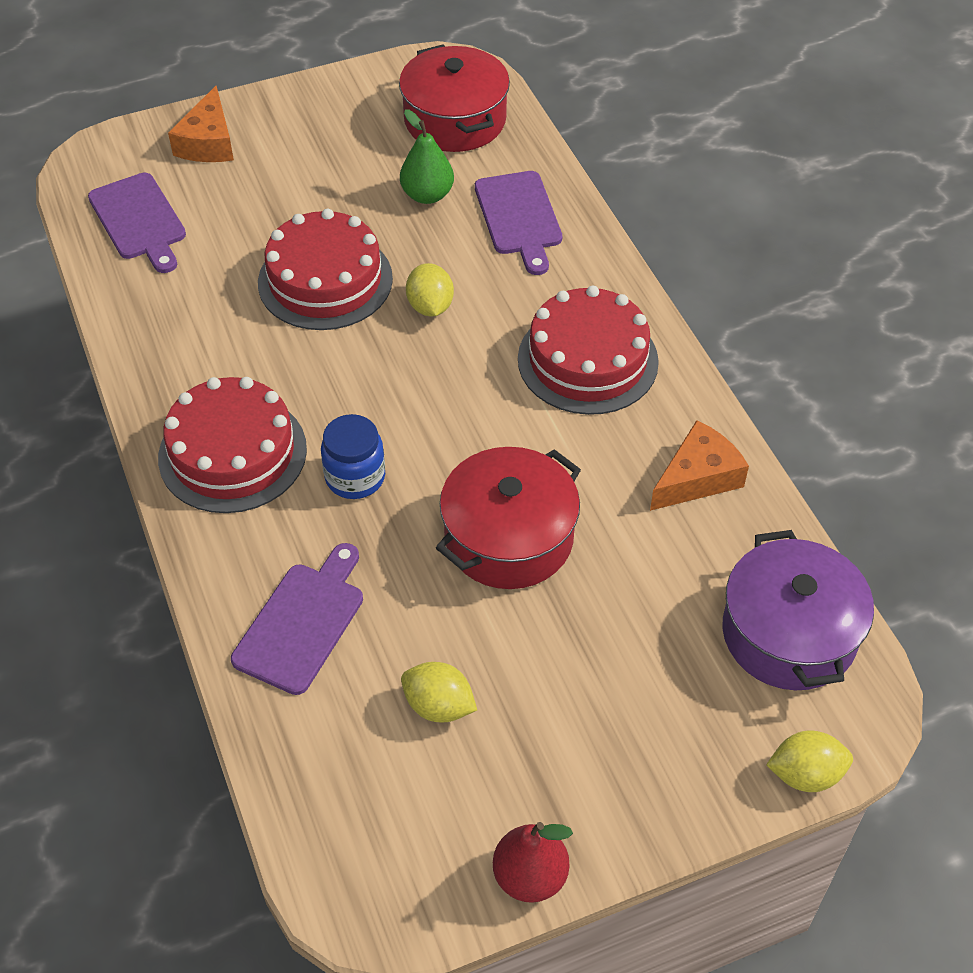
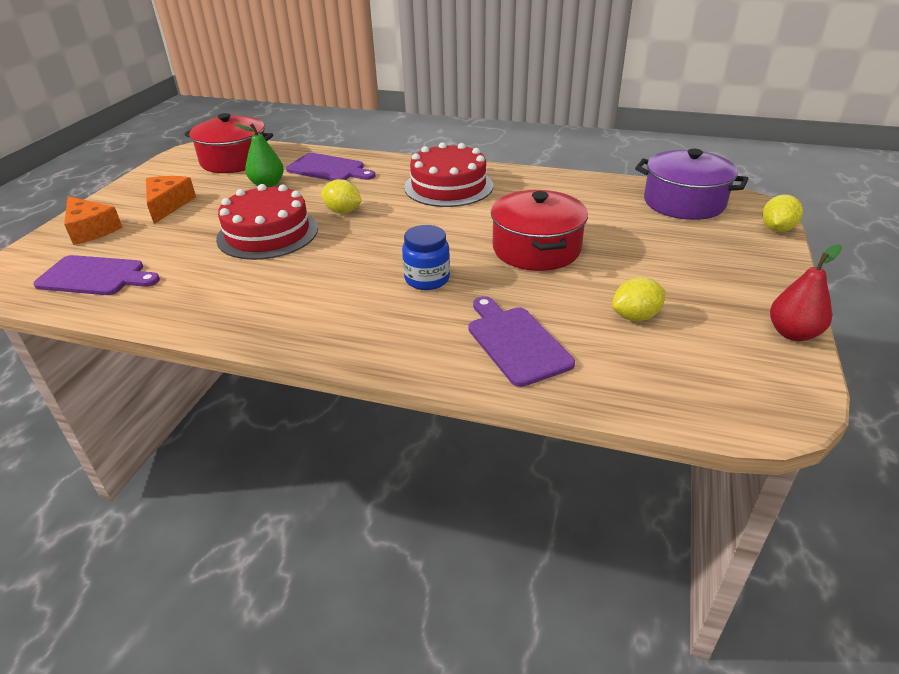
camera: 50 degrees left, 15 degrees down
(232, 453) = (342, 315): red cake -> none
(697, 478) = (561, 188): orange cheese -> orange cheese (168, 205)

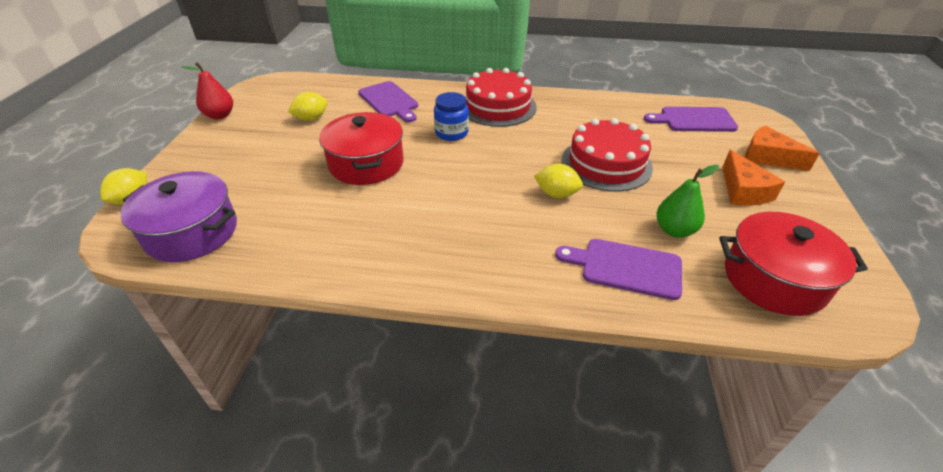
camera: 170 degrees right, 5 degrees up
(448, 186) = (457, 242): red cake -> red cake (498, 106)

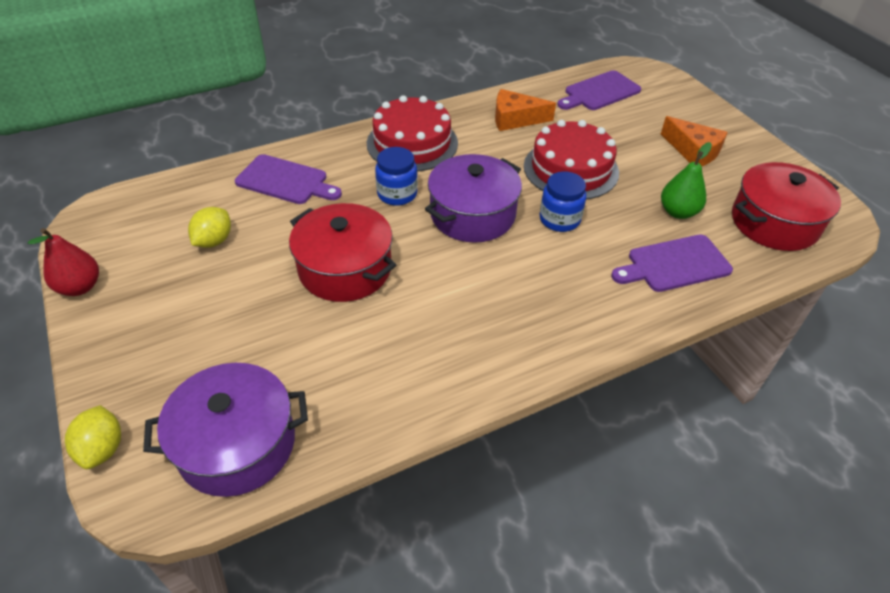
camera: 35 degrees left, 5 degrees up
(491, 165) = (472, 215): none -> purple pot
(556, 194) = (559, 219): yellow lemon -> blue jar
(768, 157) = (684, 110): orange cheese -> orange cheese (515, 119)

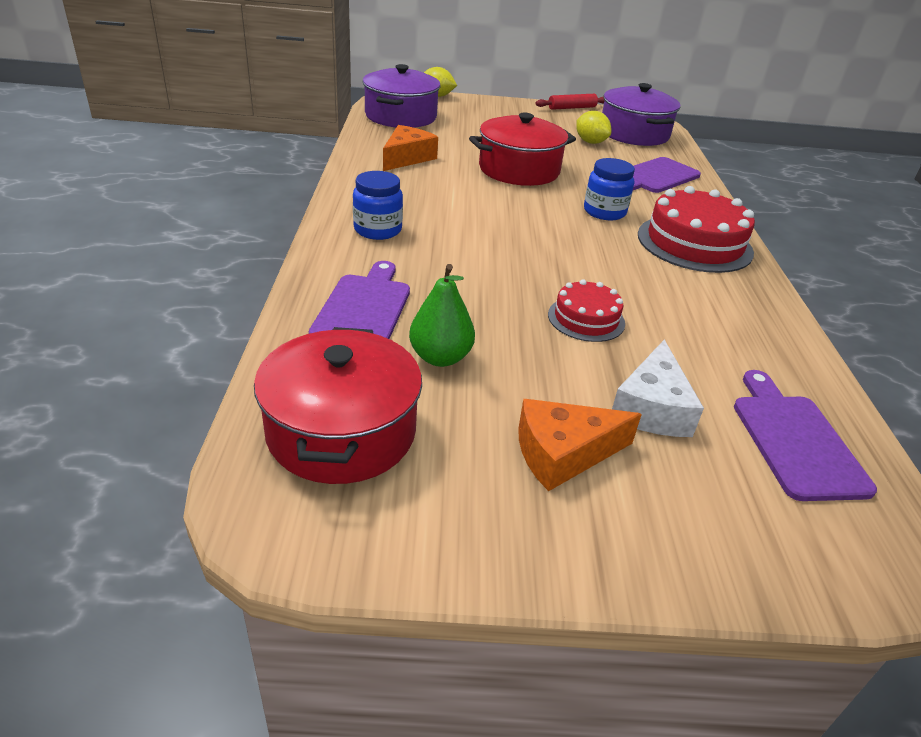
camera: 115 degrees right, 10 degrees down
(80, 287) = (572, 108): red pear -> red rolling pin
(472, 215) = (545, 234): purple pot -> purple pot (634, 134)
(515, 119) = (726, 324): orange cheese -> orange cheese (407, 158)
(559, 219) = (498, 274): blue jar -> blue jar (377, 230)
(571, 169) = (586, 319): red cake -> red cake, size x0.56
(626, 132) = (652, 407): none -> white cheese

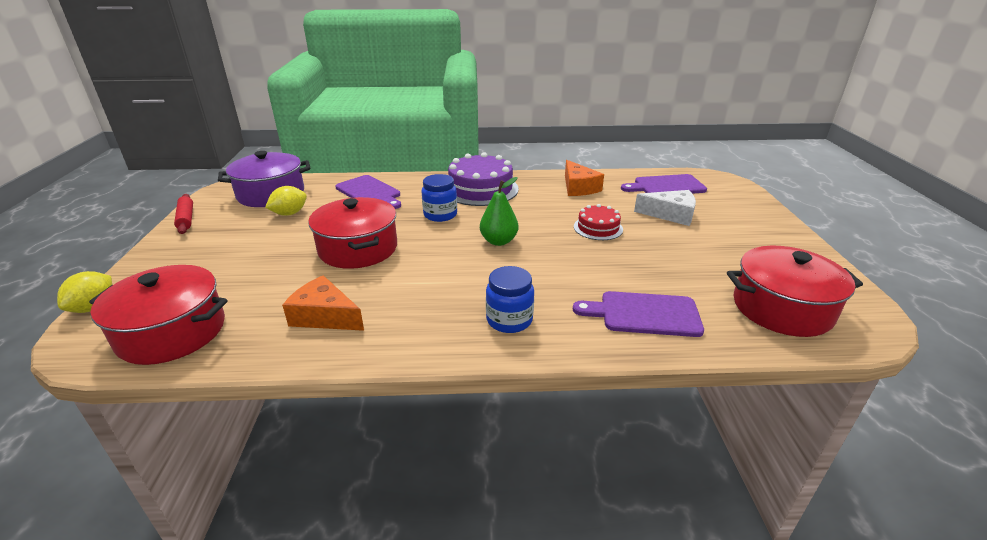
camera: 90 degrees left, 5 degrees down
(401, 116) = (172, 332): purple pot -> red pot
(440, 357) = (679, 277): green pear -> green pear (499, 241)
(563, 453) = (729, 239): orange cheese -> orange cheese (578, 187)
(694, 243) = (480, 189): red cake -> purple cake

